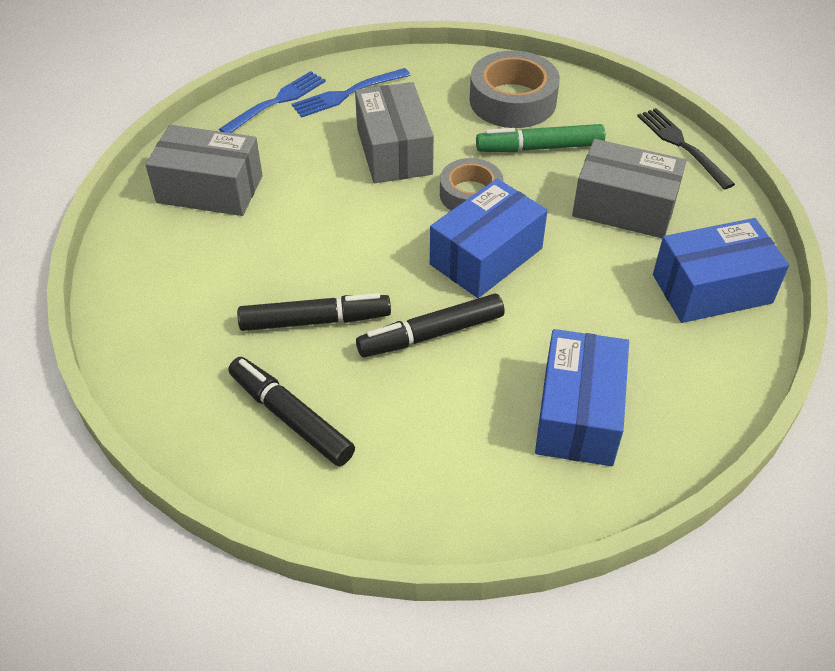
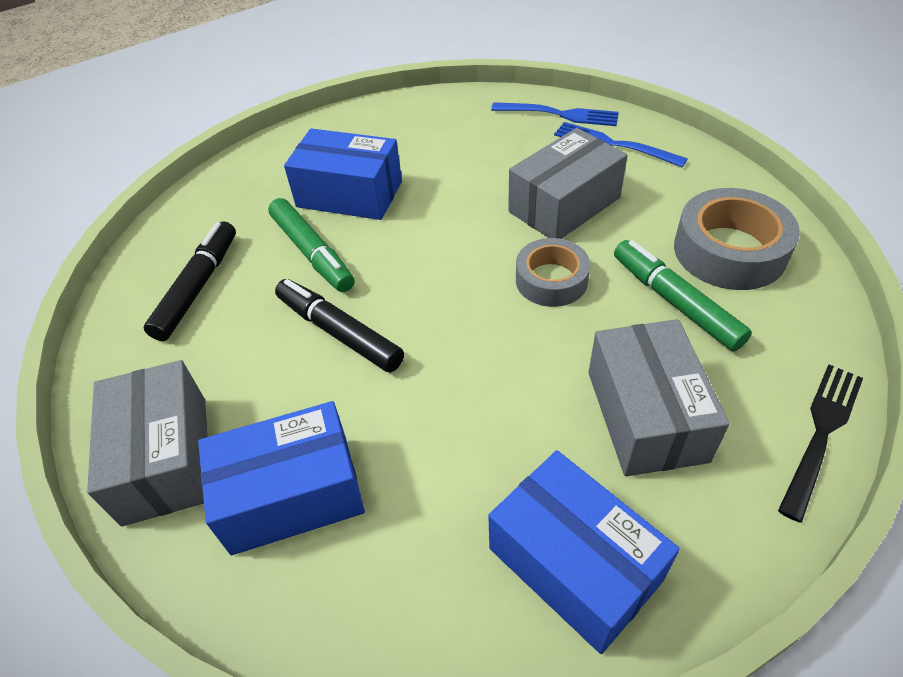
camera: 65 degrees right, 0 degrees up
(210, 189) = (422, 132): grey box -> grey box (165, 459)
(314, 320) = (312, 252): black marker -> green marker
(486, 256) = (471, 328): blue box -> blue box (349, 194)

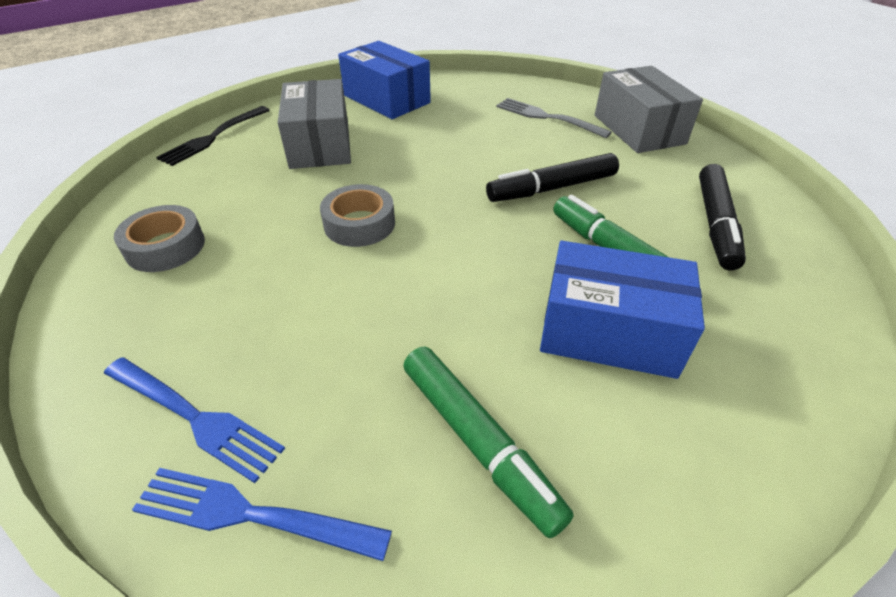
camera: 175 degrees right, 5 degrees down
(291, 494) = (547, 117): blue box -> grey fork
(339, 333) = (553, 188): black marker -> black marker turned 120 degrees clockwise
(564, 205) = (317, 306): grey box -> none
(675, 302) = (254, 205): green marker -> green marker (477, 440)
(729, 251) = (165, 247): grey tape -> grey tape, size x0.65

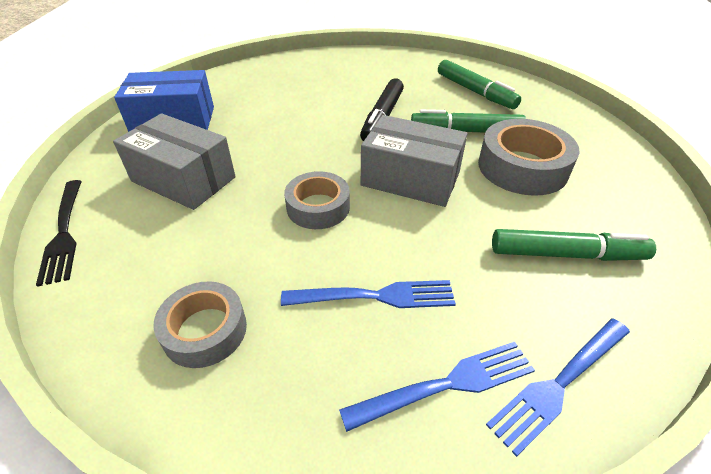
camera: 50 degrees left, 0 degrees up
(273, 316) = (375, 296): none -> blue fork
(547, 117) = (308, 79): grey fork -> none
(609, 331) = (522, 167): blue box -> grey tape
(638, 129) = (366, 62): grey box -> grey box (410, 179)
(715, 223) = (475, 91): black marker -> green marker

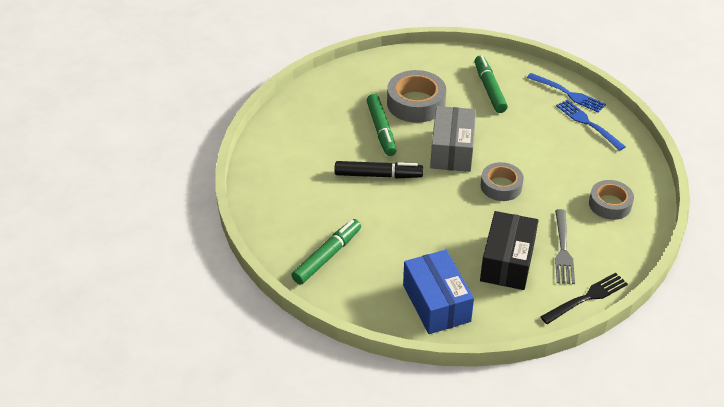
camera: 105 degrees left, 0 degrees up
(160, 235) = (563, 249): none -> grey fork
(183, 179) = (507, 262): grey box -> black box
(375, 296) = (555, 151): blue fork -> none
(475, 91) = (314, 129): green marker -> green marker (327, 256)

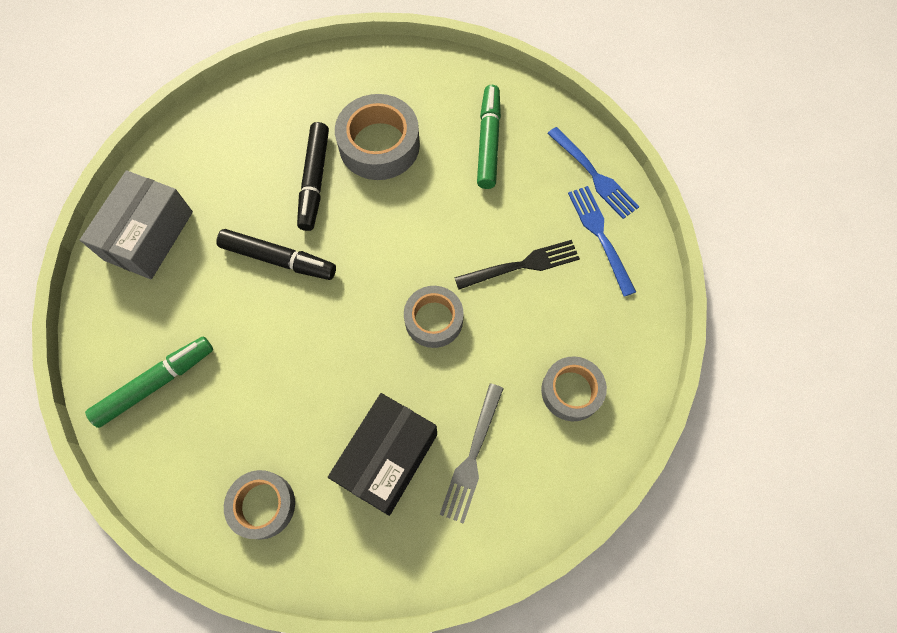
camera: 15 degrees right, 25 degrees up
(381, 129) = (315, 180): green marker -> black marker
(436, 303) = (263, 505): blue box -> grey tape
(452, 150) = (393, 239): grey box -> grey box (148, 235)
(586, 298) = (470, 553): black fork -> black fork (521, 265)

